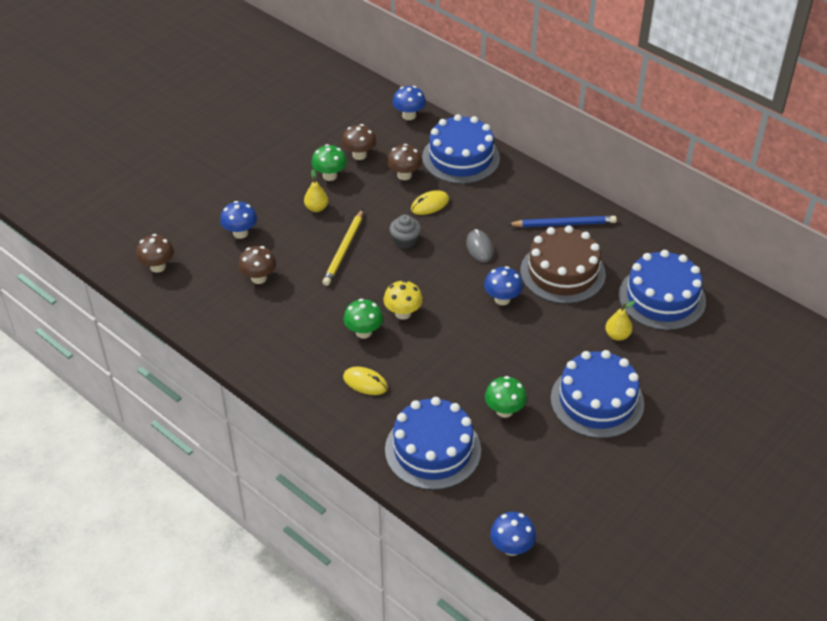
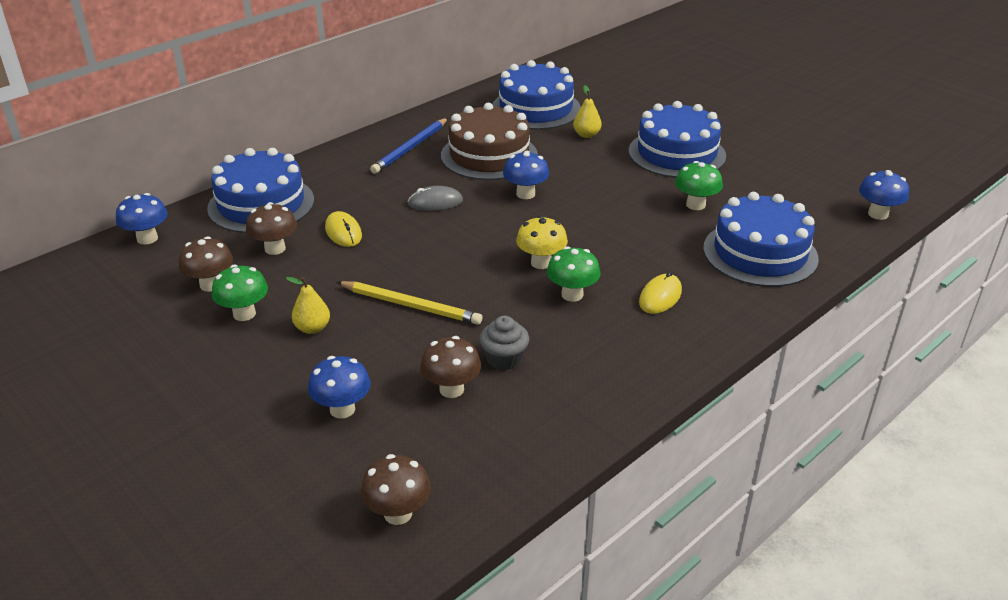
camera: 85 degrees left, 10 degrees down
(405, 240) = (407, 254): grey cupcake -> grey cupcake (504, 358)
(564, 224) = (411, 148): blue pencil -> blue pencil turned 150 degrees counterclockwise

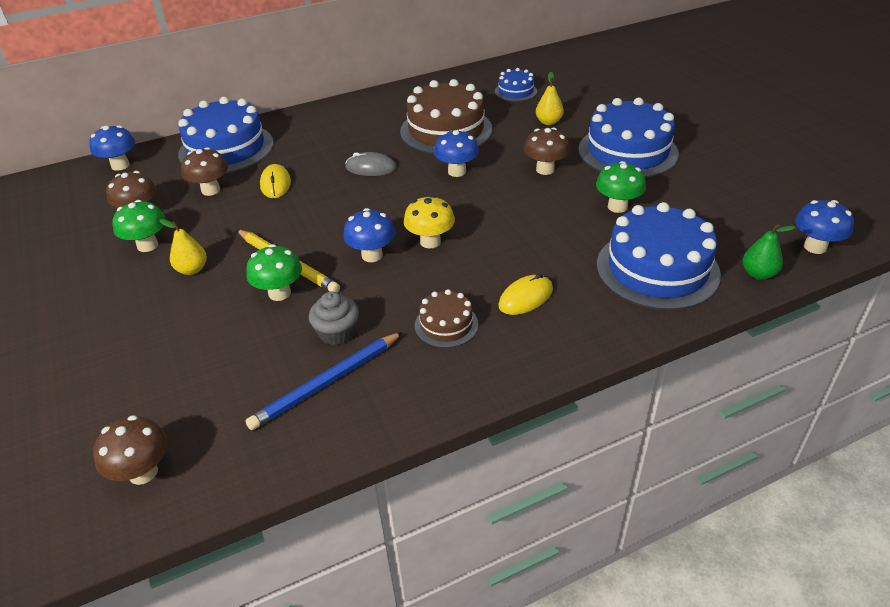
camera: 20 degrees right, 5 degrees up
(342, 409) = (165, 353): blue mushroom -> blue mushroom (372, 255)
(411, 148) = (381, 115): blue pencil -> blue pencil (327, 383)
(451, 389) = (270, 354): brown mushroom -> brown mushroom (545, 169)
(536, 108) = (515, 91): blue cake -> blue cake, size x0.50
(572, 294) = (440, 279): green mushroom -> green mushroom (279, 293)
(602, 332) = (446, 325): none -> brown cake
(844, 243) = (758, 274): none -> green pear

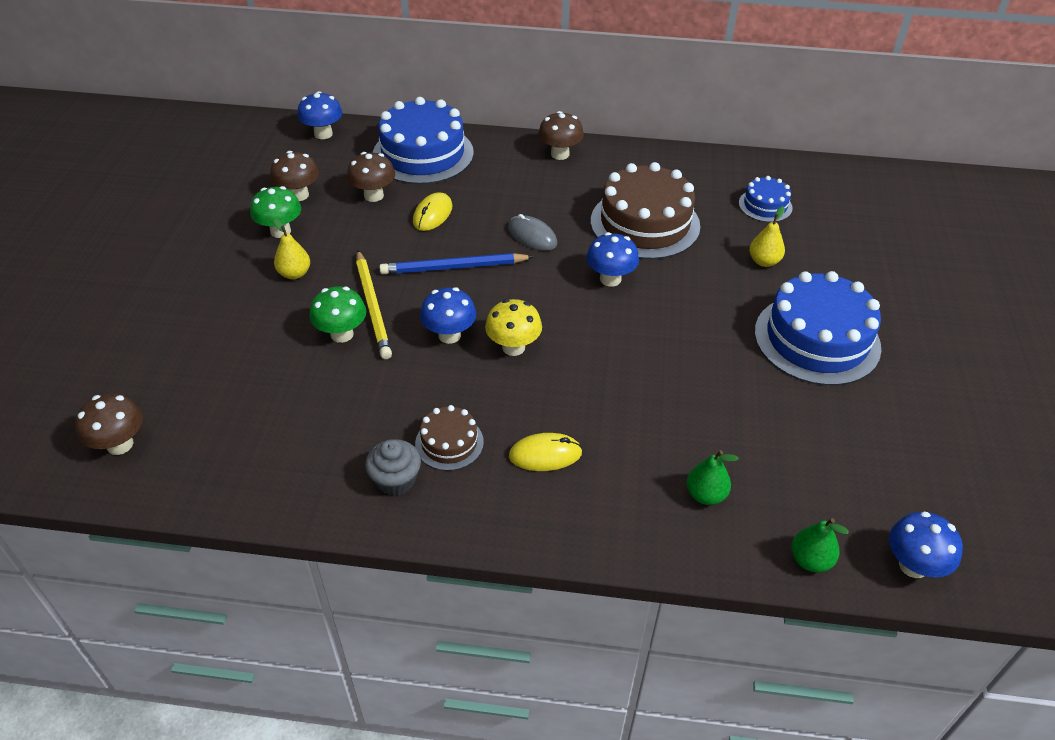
camera: 30 degrees right, 5 degrees up
(327, 383) = (306, 444): blue pencil -> blue pencil (454, 267)
(337, 333) = (354, 400): grey cupcake -> grey cupcake (395, 479)
(545, 169) = (702, 319): brown mushroom -> brown mushroom (560, 154)
(617, 207) = (736, 401): green mushroom -> none
(657, 269) = (705, 495): blue cake -> green pear

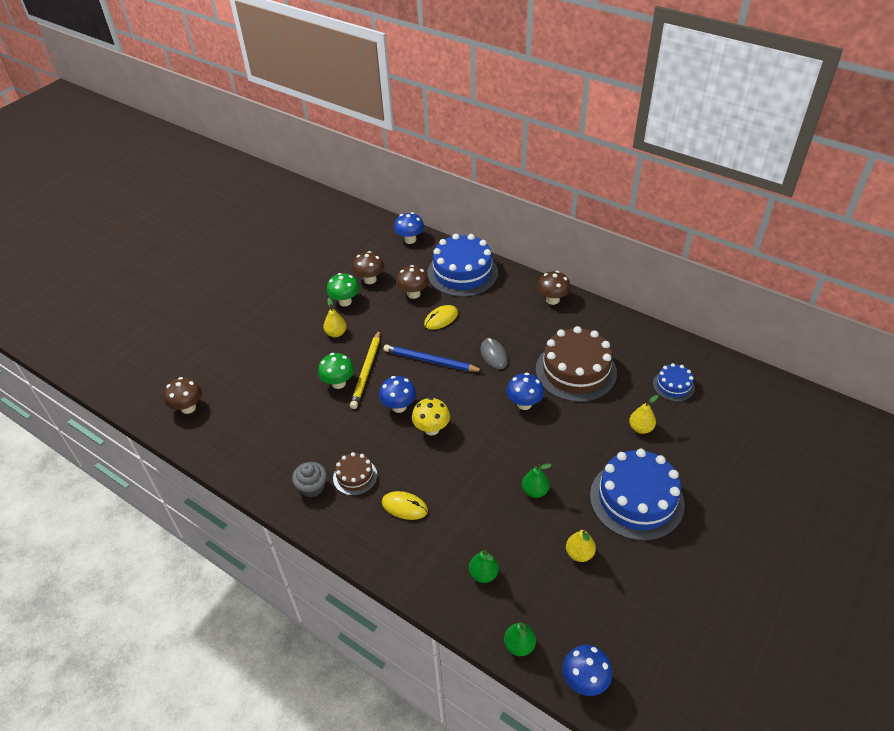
camera: 30 degrees right, 0 degrees up
(696, 373) = (535, 491): none -> green pear
(799, 424) = (579, 553): none -> yellow pear

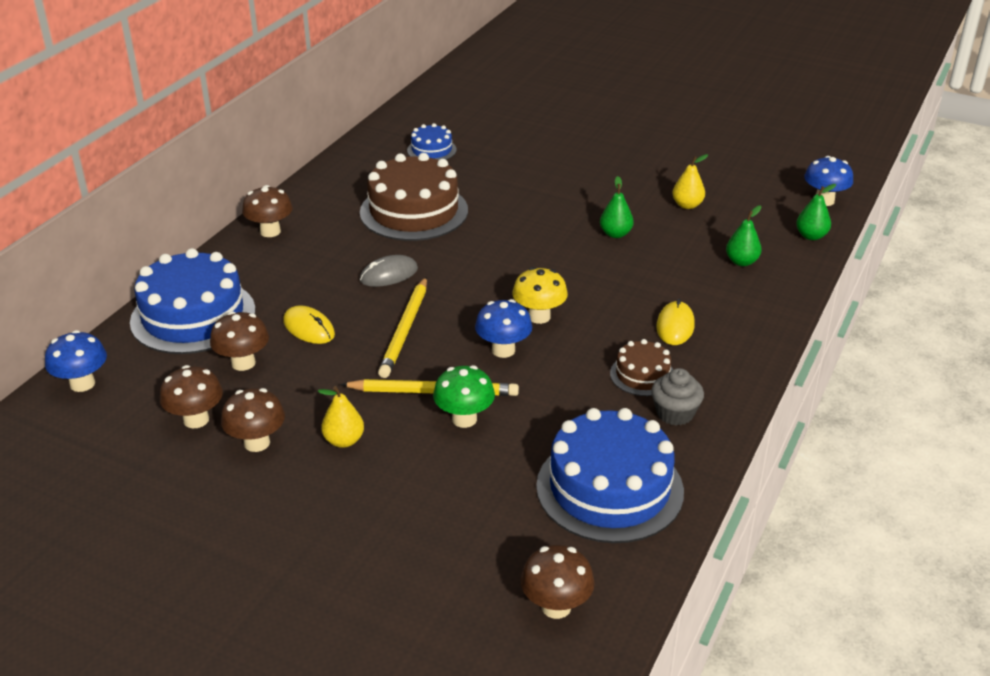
camera: 100 degrees left, 10 degrees down
(345, 301) = (257, 443): green mushroom -> brown mushroom
(430, 361) = (405, 330): blue pencil -> yellow pencil
(524, 404) = (478, 246): blue mushroom -> none
(636, 499) = (604, 174): blue cake -> blue cake (609, 488)
(640, 428) = (502, 170): yellow pear -> none

